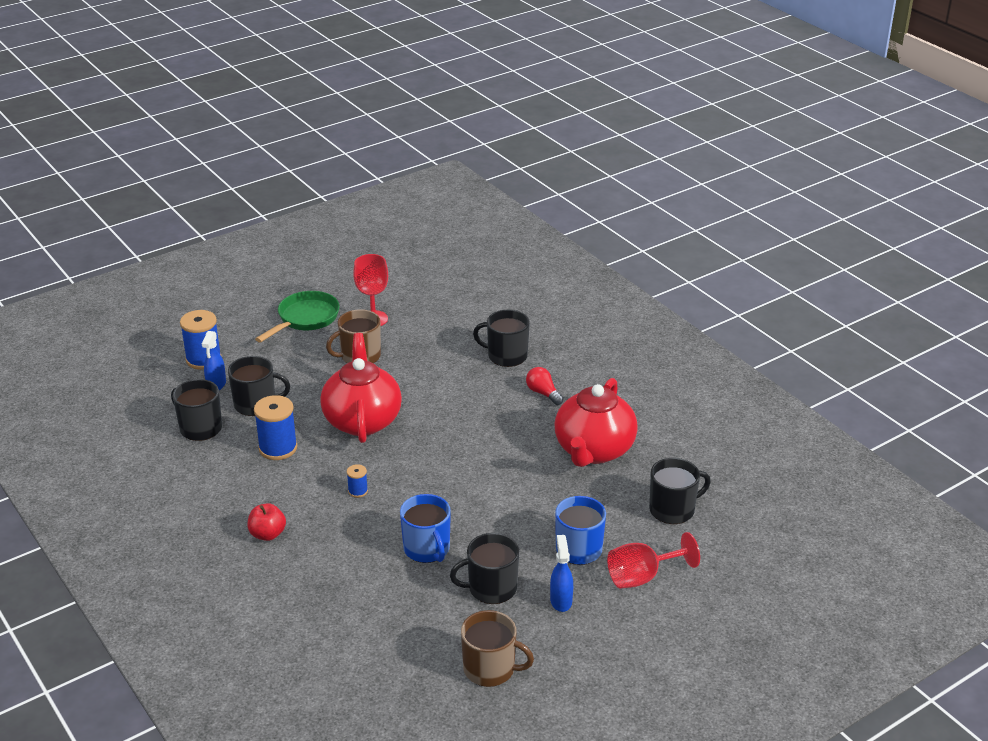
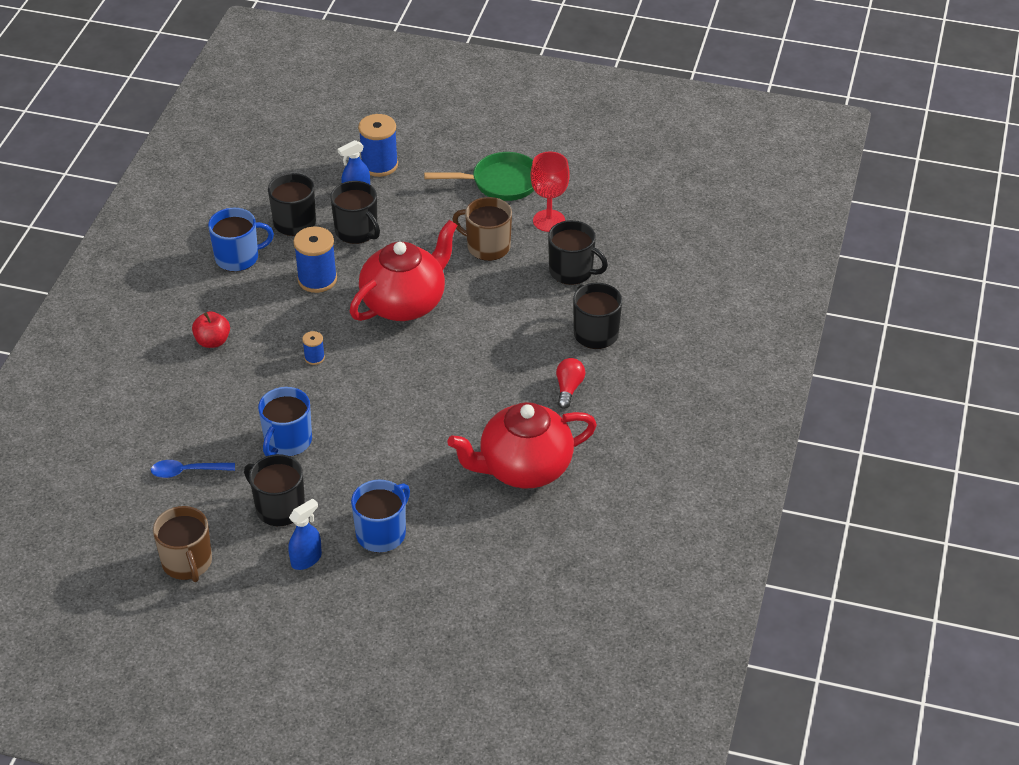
camera: 50 degrees right, 10 degrees up
(195, 475) = (238, 257): none -> blue mug
(391, 619) = (187, 471): none -> blue spoon
(642, 577) = (387, 595): red goblet -> none
(673, 510) = (498, 566): black mug -> black mug (572, 271)

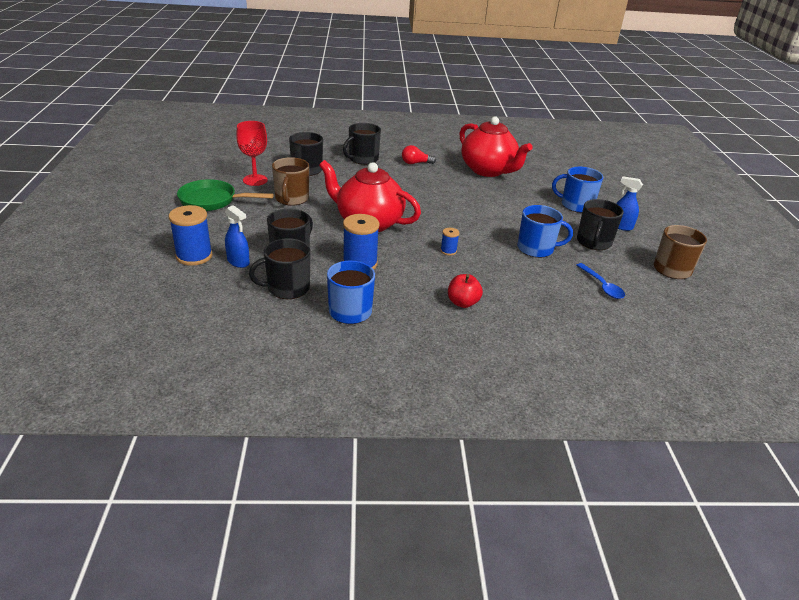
camera: 110 degrees left, 10 degrees down
(500, 182) = (212, 201): green pan -> green pan turned 60 degrees counterclockwise

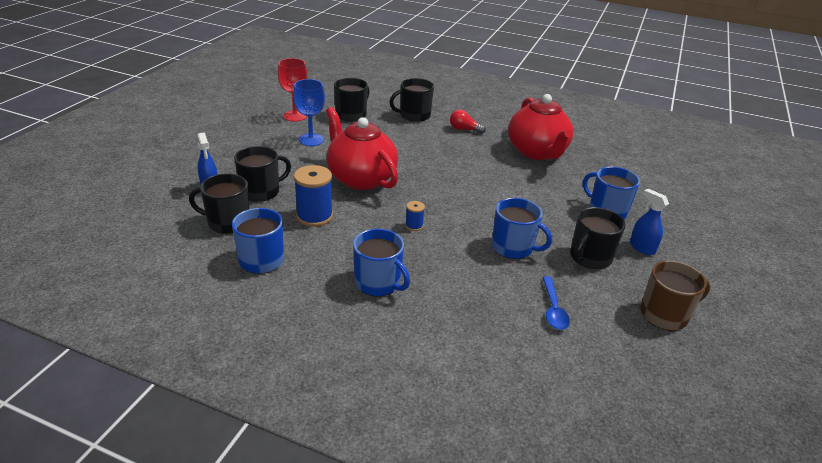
camera: 25 degrees right, 0 degrees up
(194, 256) = (179, 173): blue spool -> none
(212, 201) = (241, 127): green pan -> none
(291, 199) = (311, 140): brown mug -> blue goblet
(462, 303) = (378, 283): red apple -> blue mug

